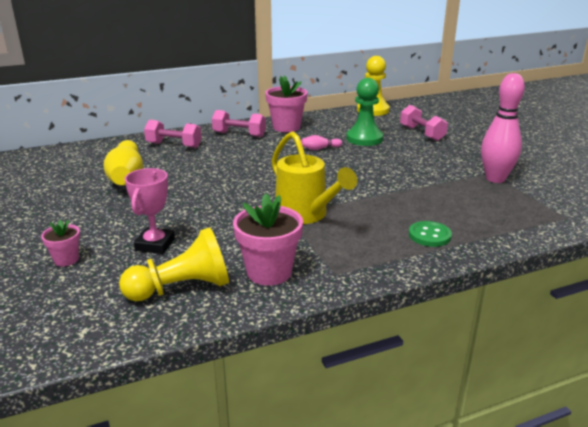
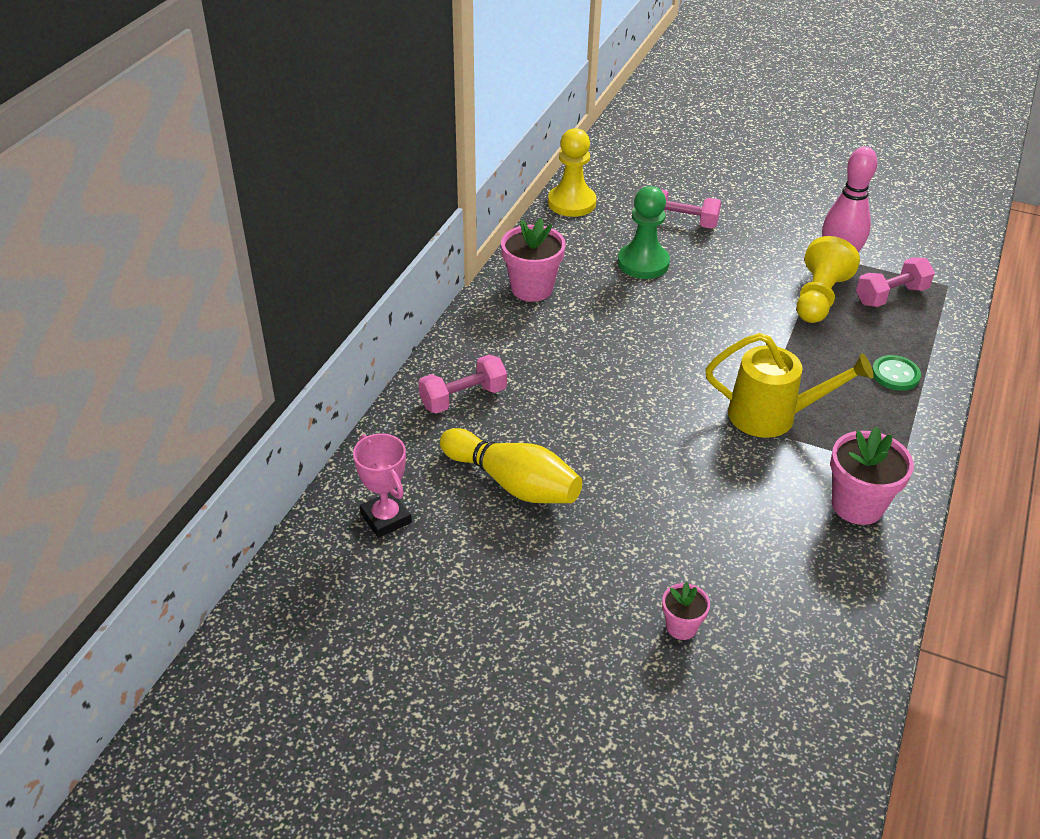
camera: 45 degrees left, 15 degrees up
(155, 244) = (720, 548): pink trophy -> pink trophy (386, 518)
(182, 288) = (828, 575): yellow pawn -> yellow pawn (819, 298)
(239, 134) = (502, 333): pink dumbbell -> pink dumbbell (891, 296)
(320, 149) = (628, 307): pink bowling pin -> none

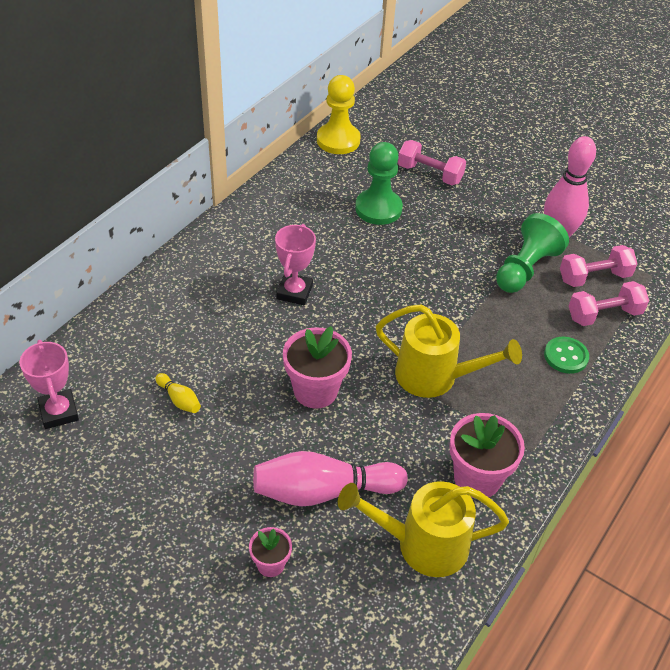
camera: 10 degrees right, 5 degrees up
(463, 398) = (169, 311): pink dumbbell -> pink dumbbell (604, 315)
(513, 483) = (179, 399): yellow bowling pin -> yellow bowling pin, size x0.45
(532, 288) = (270, 217): pink flower pot -> pink flower pot (315, 391)
(590, 358) = (294, 292): none -> pink trophy
(705, 546) = (323, 491): none -> pink bowling pin
(819, 298) = (525, 268): yellow pawn -> green pawn
(828, 578) = (421, 544): none -> yellow watering can

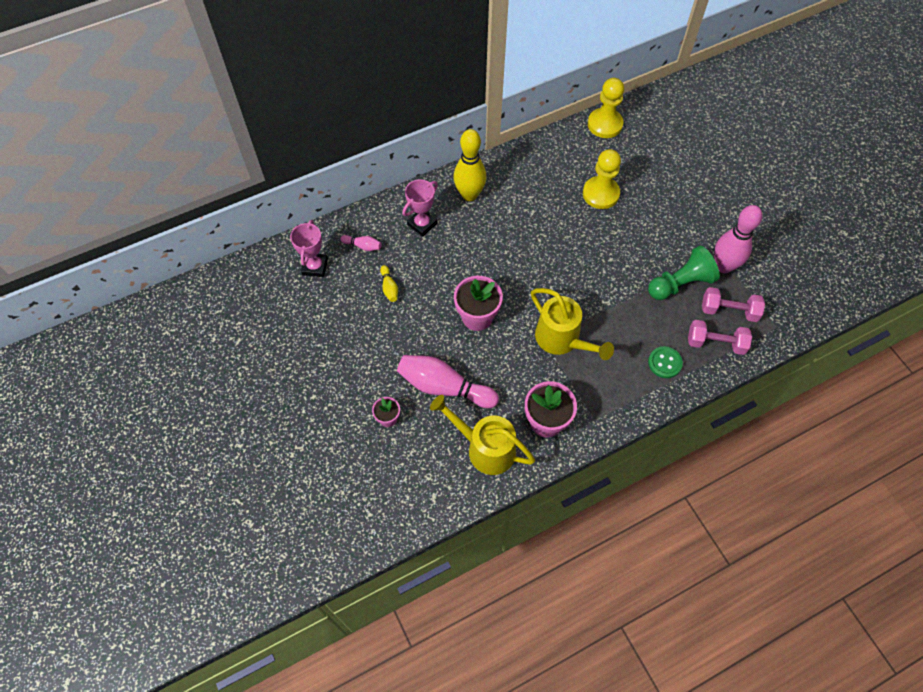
camera: 30 degrees right, 15 degrees up
(114, 363) = (363, 246): none -> pink bowling pin
(223, 259) = (469, 195): none -> yellow bowling pin
(294, 292) = (503, 239): pink trophy -> pink trophy (422, 224)
(378, 209) = (600, 194): green pawn -> yellow pawn
(430, 174) = (657, 178): pink dumbbell -> none

